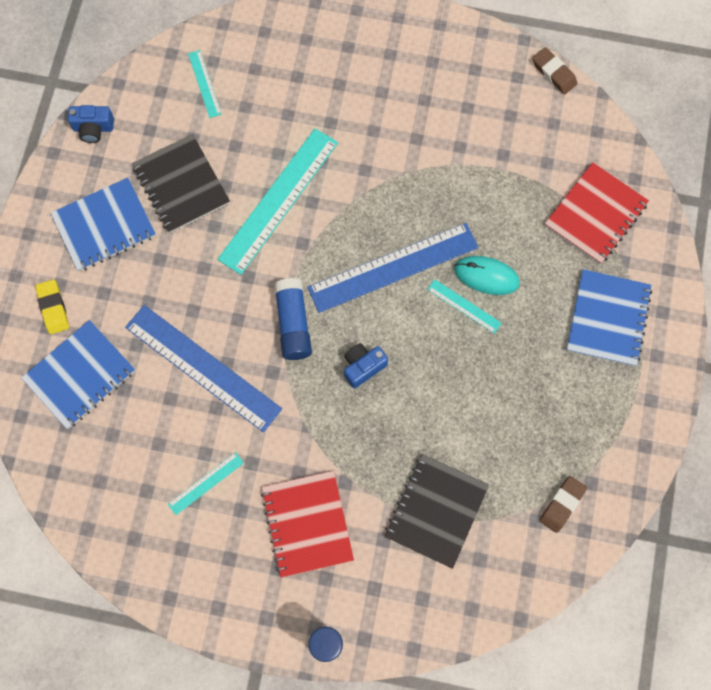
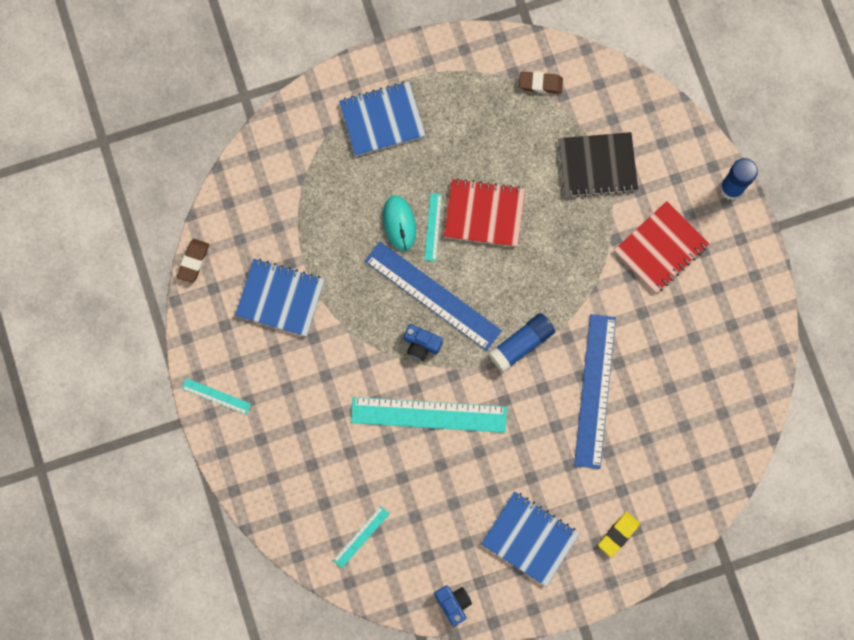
camera: 120 degrees left, 5 degrees up
(80, 375) = (656, 479): blue notebook -> blue notebook (280, 298)
(181, 185) = (460, 499): black notebook -> none
(206, 483) = (676, 336): turquoise ruler -> turquoise ruler (216, 396)
(363, 367) = (523, 274): blue camera -> blue camera (421, 344)
(595, 214) = (301, 169): red notebook -> red notebook (484, 214)

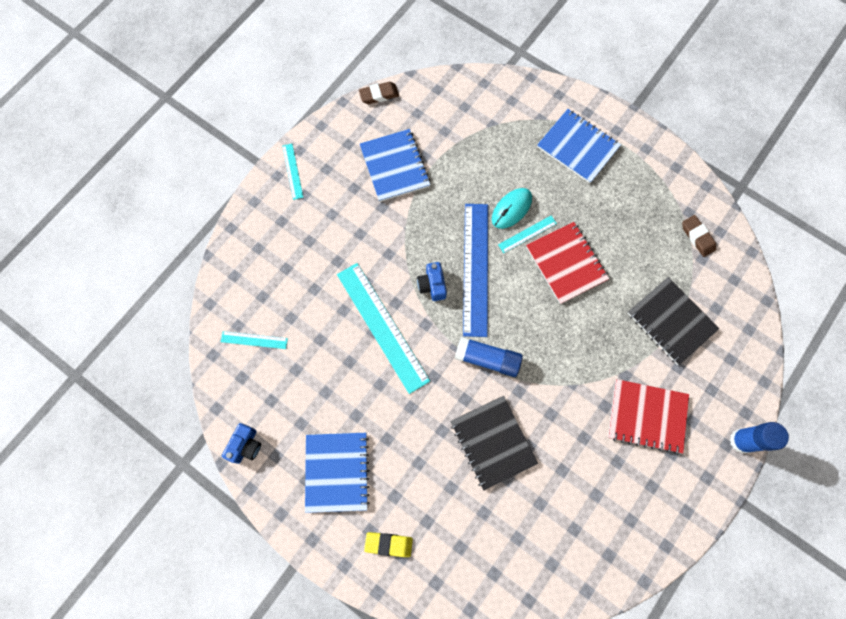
camera: 55 degrees right, 5 degrees down
(595, 391) = (493, 442): blue ruler -> black notebook

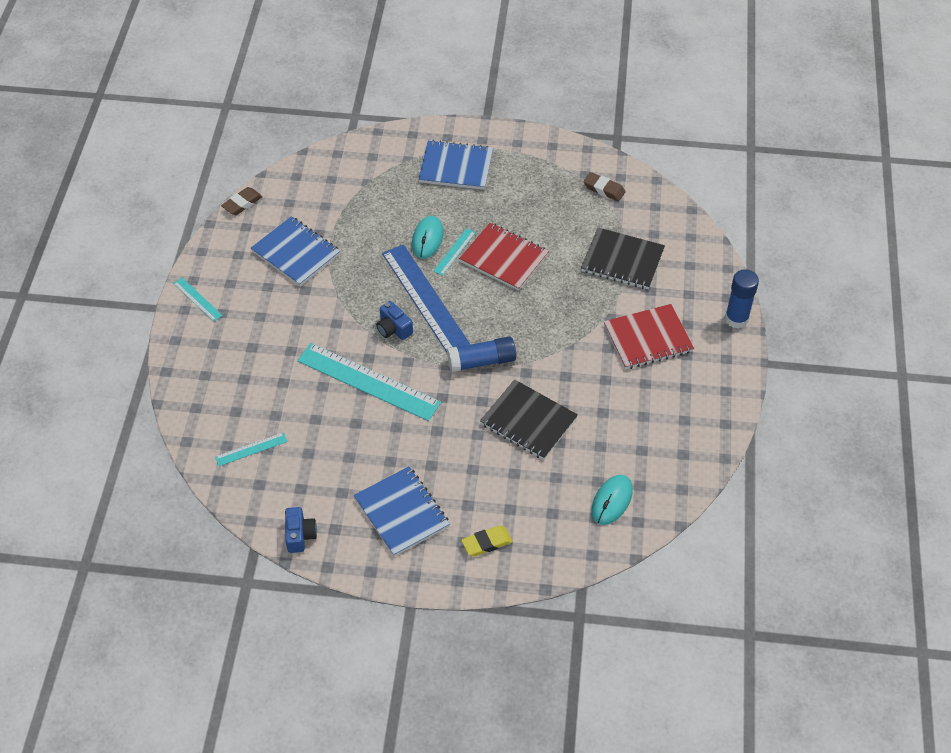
camera: 30 degrees left, 20 degrees down
(518, 566) = (612, 501): none -> turquoise mouse

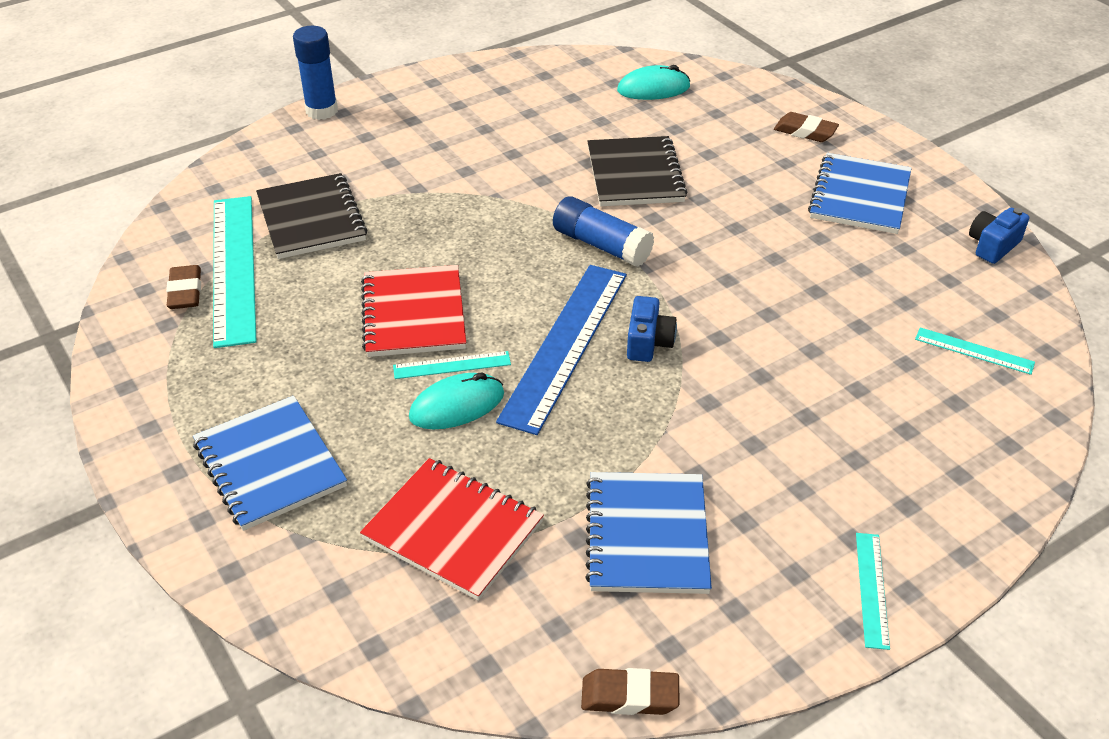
camera: 130 degrees left, 10 degrees down
(368, 381) = (751, 315): turquoise ruler -> turquoise ruler (234, 268)
(486, 543) = (805, 132): yellow eraser -> brown eraser
(648, 338) = (419, 151): red notebook -> red notebook (453, 530)

